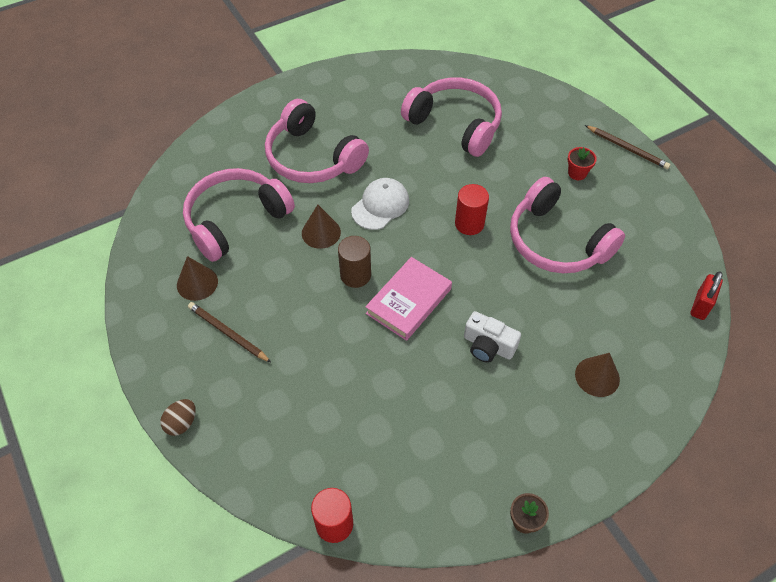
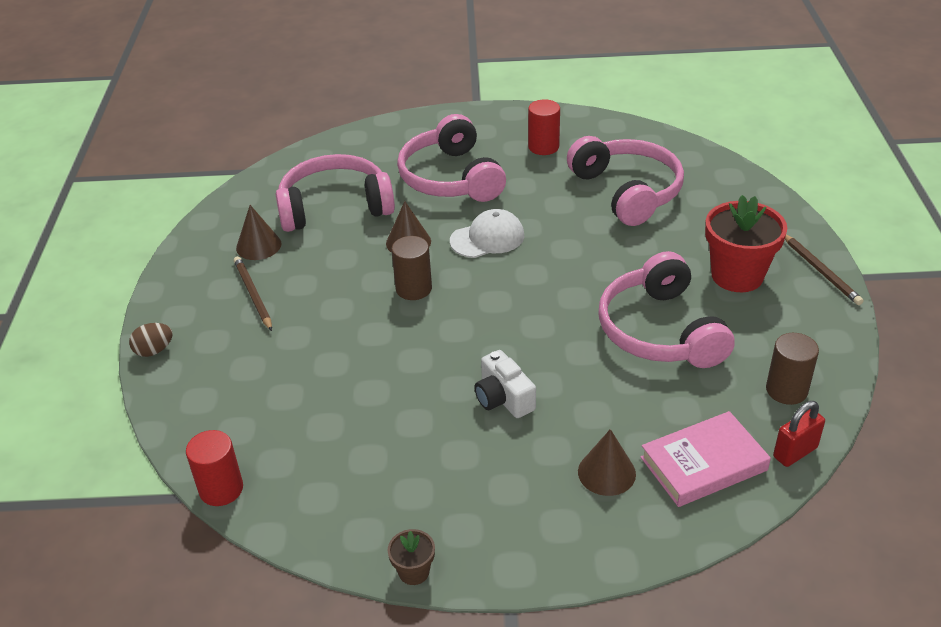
camera: 30 degrees right, 15 degrees down
(409, 301) = (450, 329): pink book -> pink book (703, 464)
(469, 223) = (571, 283): red cylinder -> red cylinder (543, 147)
(577, 173) = (737, 275): red flower pot -> red flower pot, size x2.16
(666, 257) = (786, 390): none -> brown cylinder

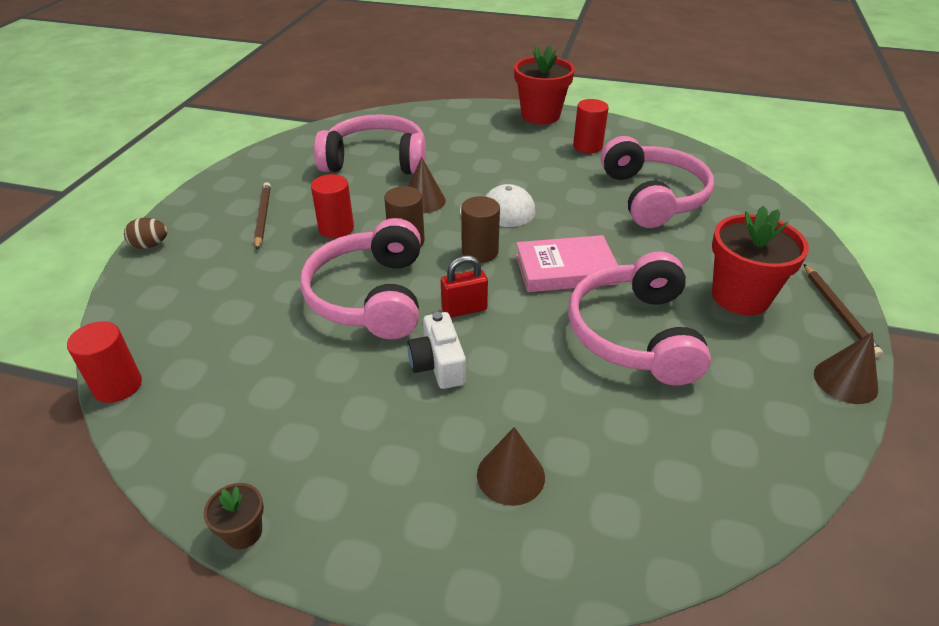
camera: 15 degrees right, 0 degrees up
(258, 246) = (293, 179): brown cone -> brown cone (845, 381)
(336, 290) = (336, 228): none -> red cylinder
(451, 178) = (490, 156): pink headphones -> pink headphones (370, 296)
(480, 119) = (540, 115): none -> red flower pot
(703, 464) = (628, 496): pink book -> pink book (565, 269)
(786, 390) = (759, 433): brown cylinder -> brown cylinder (480, 252)
(795, 452) = (747, 513): red padlock -> red padlock (464, 309)

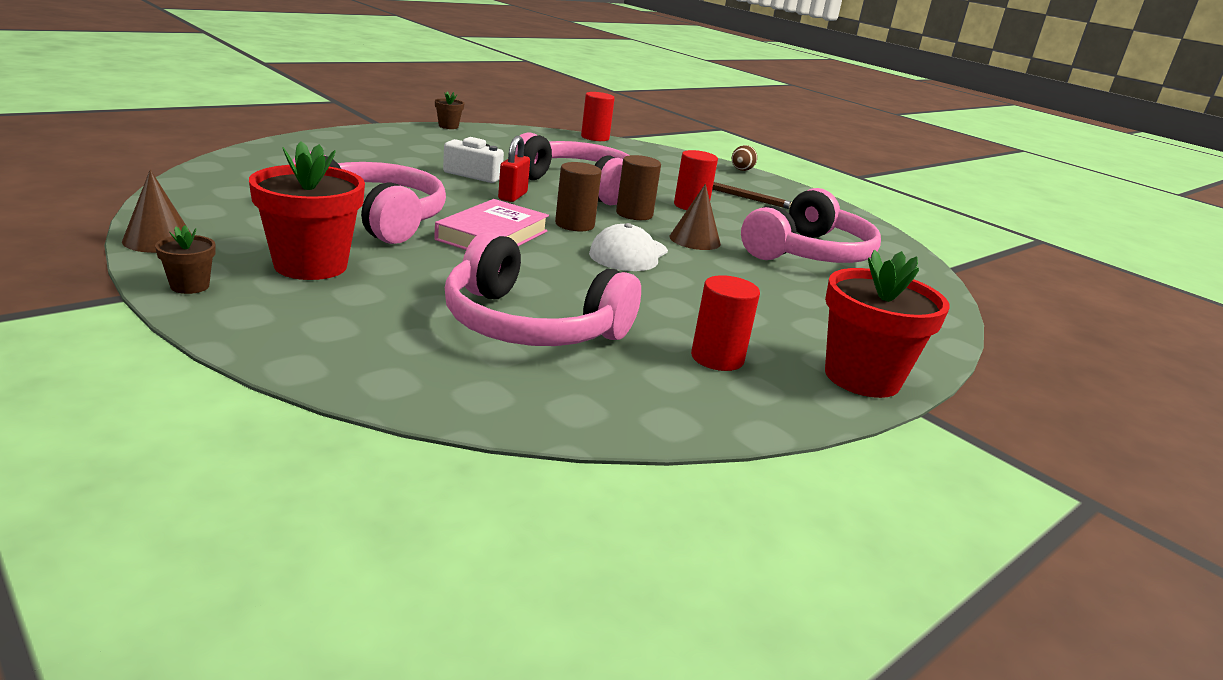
camera: 120 degrees right, 15 degrees down
(510, 475) = (361, 156): brown cone -> none
(839, 312) = (190, 286): brown pencil -> brown flower pot

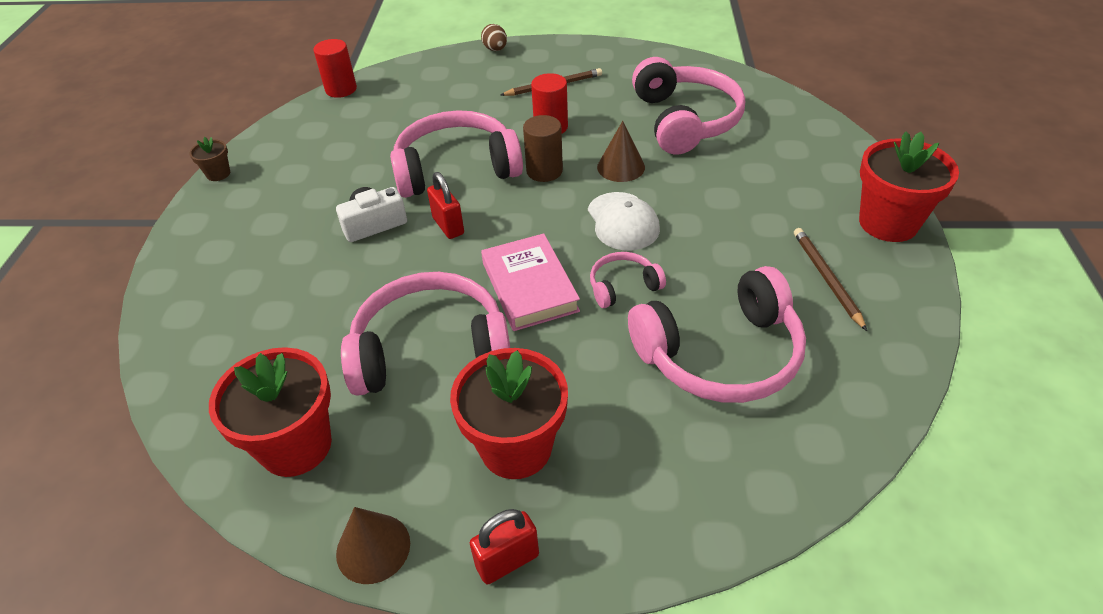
camera: 40 degrees left, 20 degrees up
(190, 286) = (507, 561): brown flower pot -> red padlock
(228, 199) = (296, 446): none -> red flower pot
(550, 269) = (623, 286): none -> pink headphones
(574, 224) = (541, 221): brown cylinder -> none
(717, 358) = (826, 278): red cylinder -> brown pencil

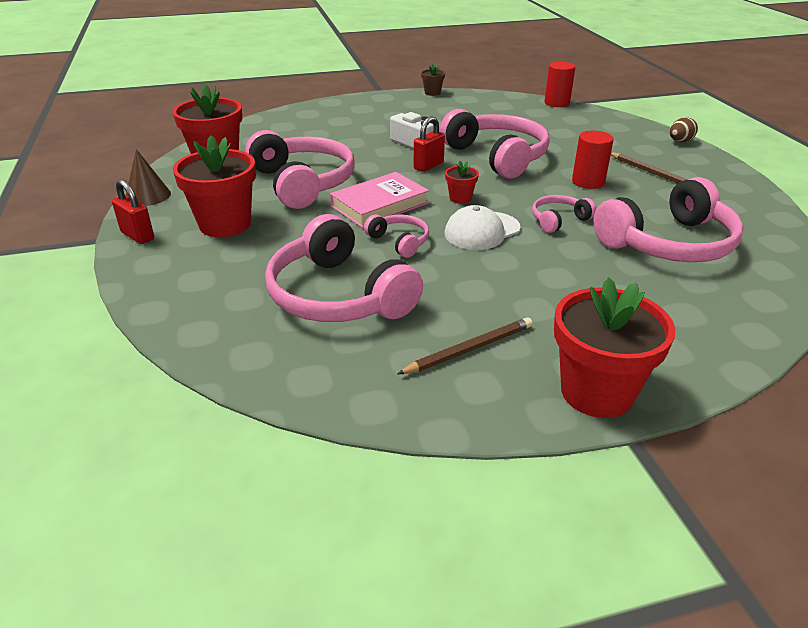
camera: 70 degrees right, 10 degrees down
(544, 171) = (523, 189): brown cylinder -> none
(544, 220) = (460, 198): none -> red flower pot
(621, 167) = (559, 220): brown cone -> pink headphones

